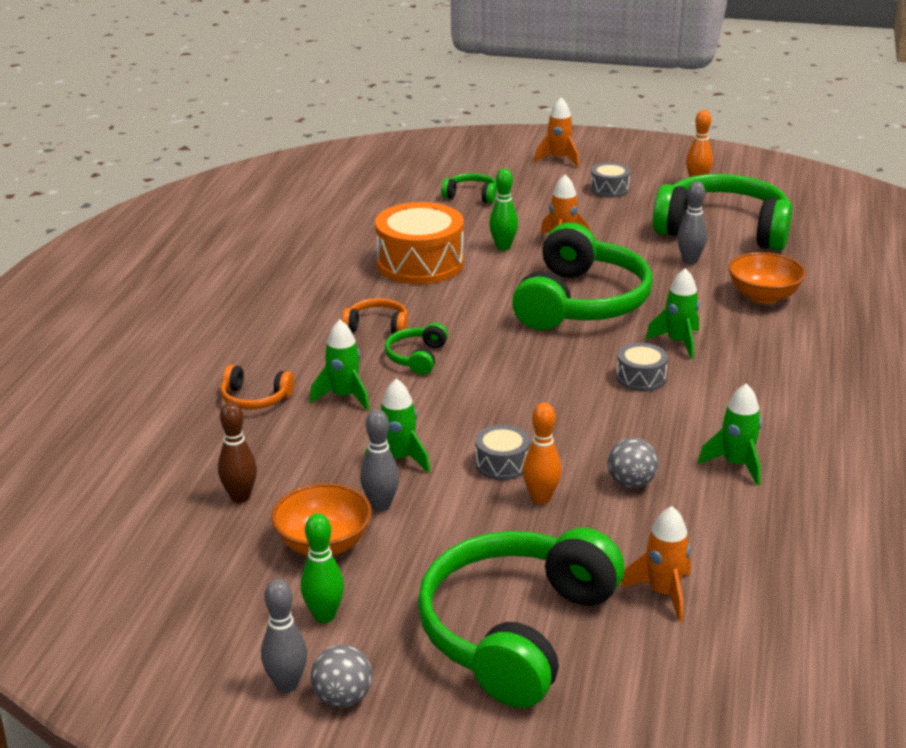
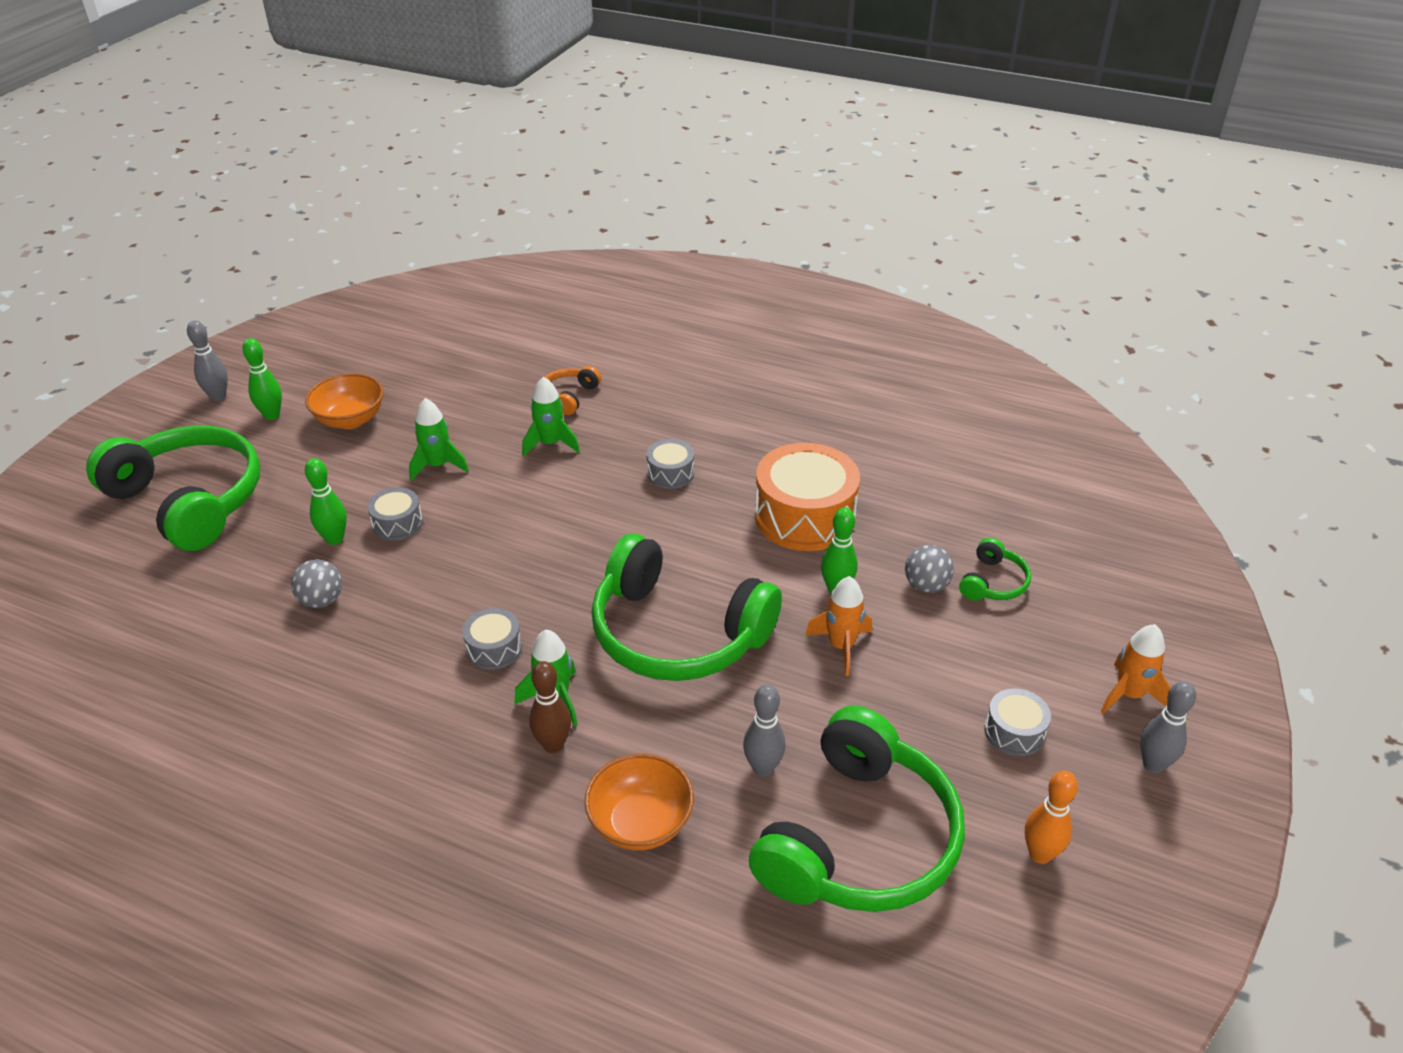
camera: 100 degrees right, 10 degrees up
(240, 497) = (432, 385): brown bowling pin -> brown bowling pin (553, 745)
(343, 698) = (188, 418): grey ball -> grey ball (926, 585)
(377, 327) = (670, 473): orange headphones -> grey drum
(381, 505) = (380, 450): grey bowling pin -> grey bowling pin (1153, 765)
(417, 357) = (601, 493): green headphones -> none
(541, 498) = (334, 539): orange bowling pin -> green bowling pin
(663, 593) = (169, 587): orange rocket -> none
(736, 464) = (304, 684): green rocket -> none

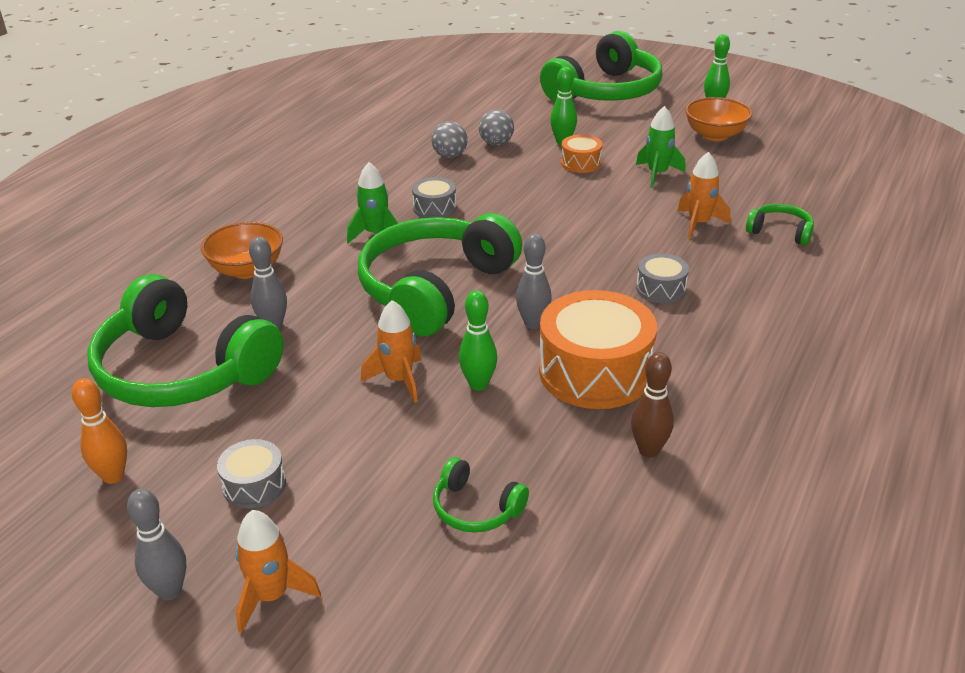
camera: 95 degrees right, 5 degrees down
(218, 397) = (733, 86): grey bowling pin -> grey bowling pin (533, 323)
(397, 523) = (581, 163): grey drum -> orange drum
(550, 444) = (698, 224): green rocket -> orange rocket
(553, 745) = (332, 234): brown bowling pin -> brown bowling pin (649, 450)
(569, 397) = (780, 232): orange headphones -> green headphones
(926, 585) = (477, 451): grey ball -> grey ball (450, 156)

